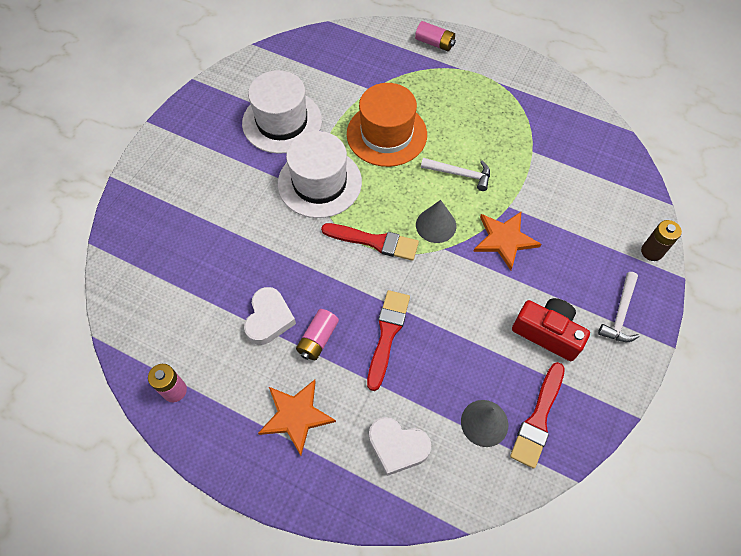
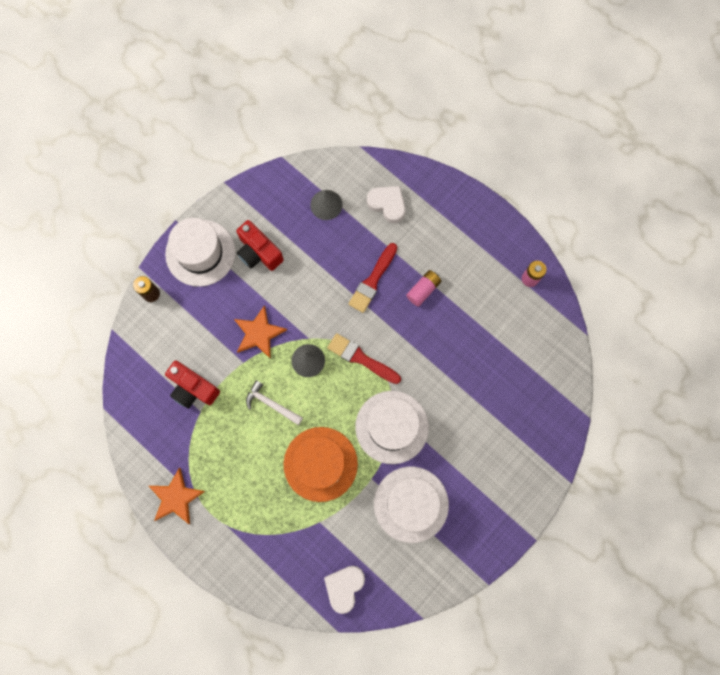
camera: 165 degrees left, 15 degrees up
(269, 319) = (455, 315): white heart -> white heart (344, 587)
(296, 415) = (449, 240): orange star -> orange star (176, 497)
(434, 43) = (239, 566): pink battery -> none
(538, 418) = (290, 198): red brush -> none
(551, 169) = (193, 388): none -> red camera
(620, 313) = (200, 253): white hammer -> white hat

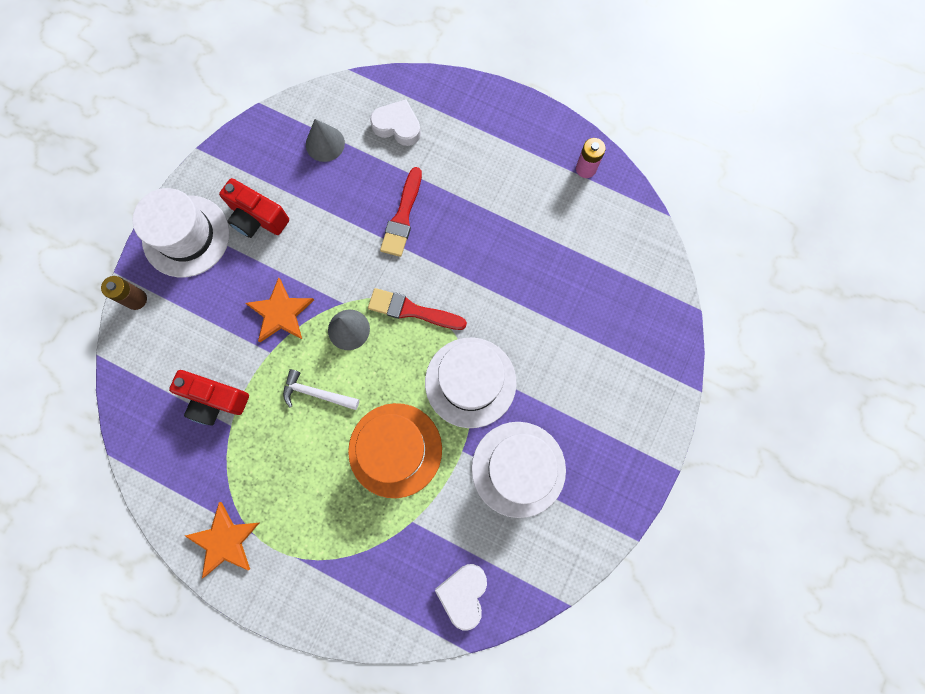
camera: 15 degrees left, 0 degrees up
(423, 290) = (465, 212): pink battery -> none

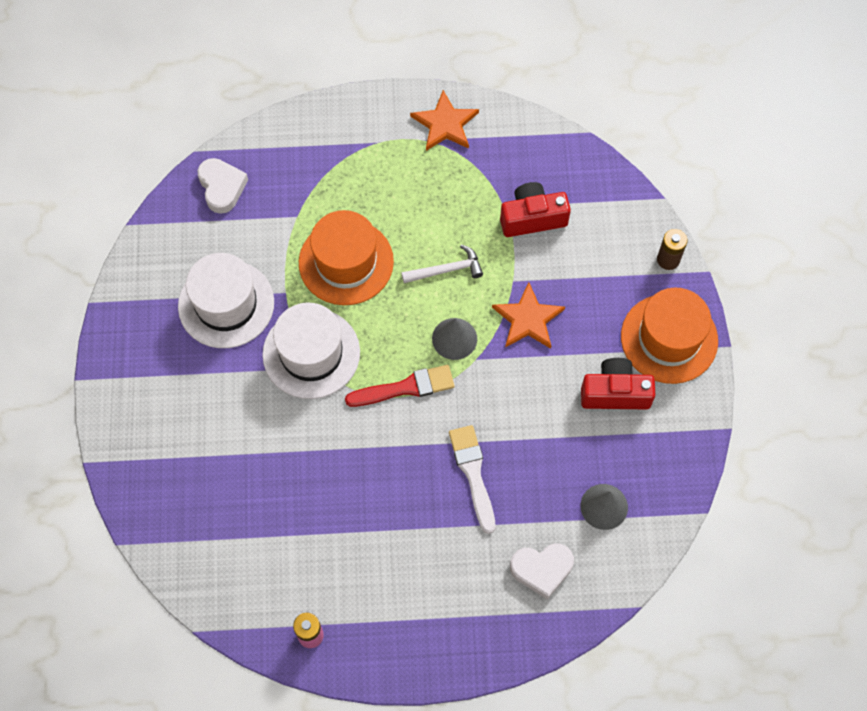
camera: 150 degrees right, 10 degrees down
(186, 236) = (669, 338): white hat -> orange hat
(402, 216) = (473, 474): red brush -> white brush

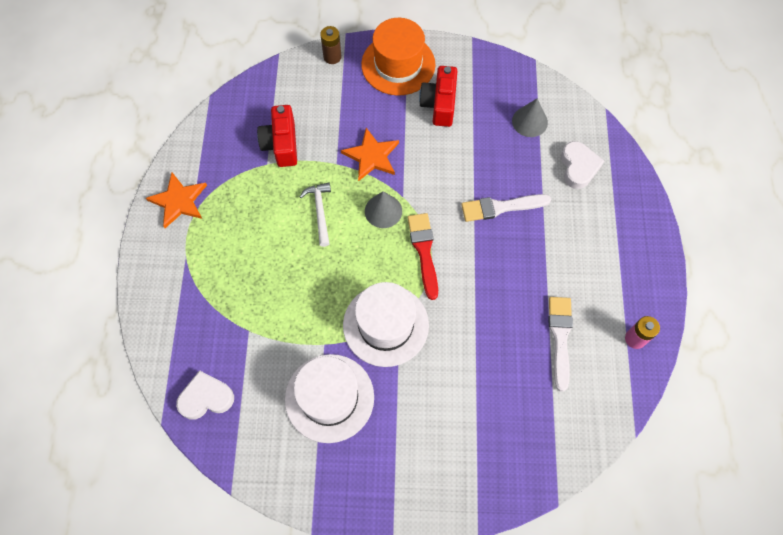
camera: 85 degrees left, 0 degrees up
(306, 546) = (560, 338): none -> white brush
(346, 262) = (301, 291): orange hat -> none

